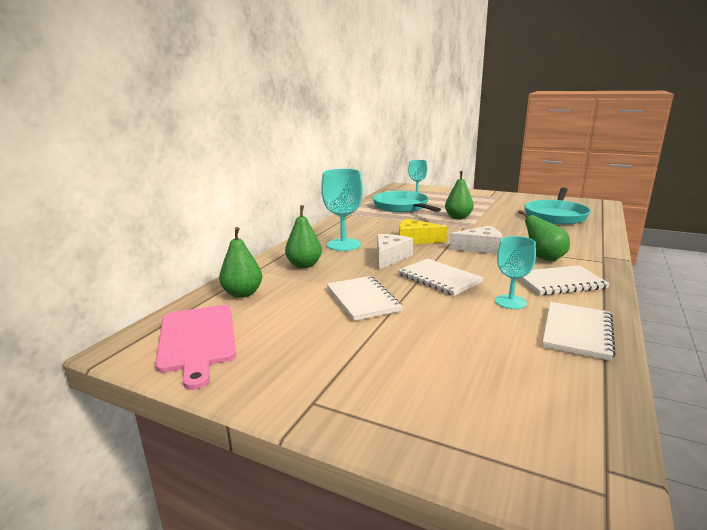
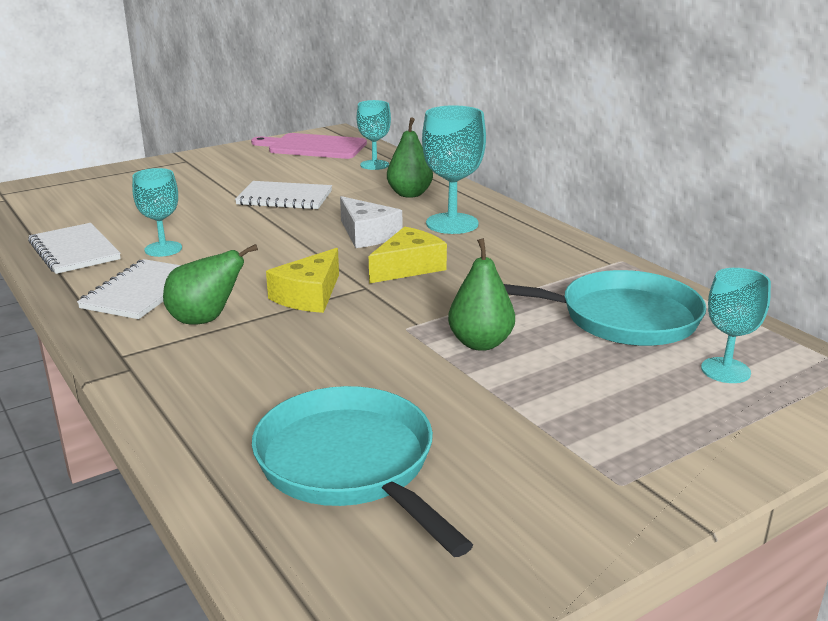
camera: 120 degrees right, 5 degrees up
(242, 293) = (374, 165): green pear -> turquoise goblet
(439, 278) = (267, 238): white notebook -> none
(480, 248) = (309, 295): white cheese -> yellow cheese

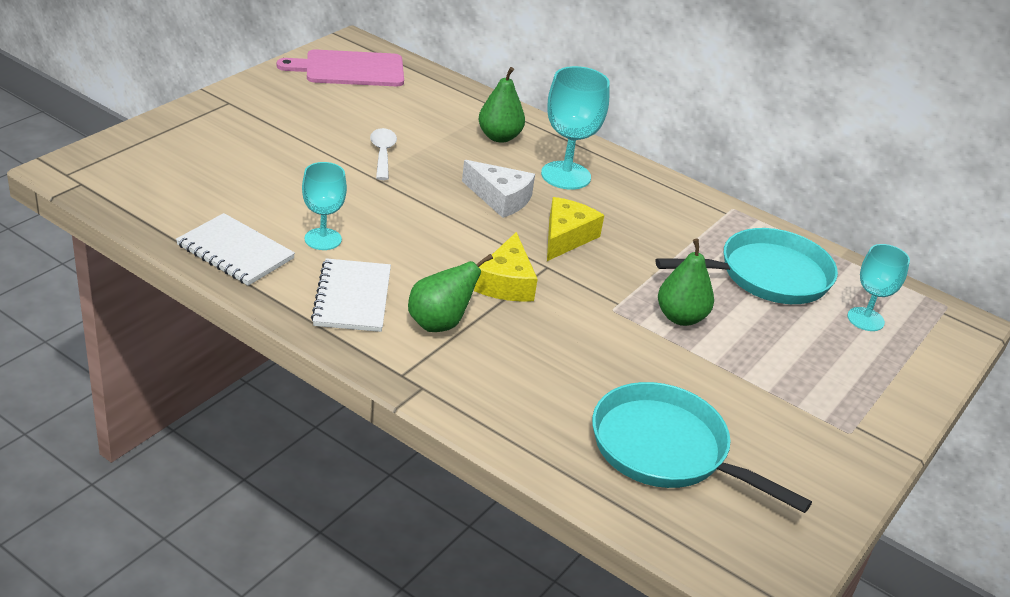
camera: 25 degrees left, 10 degrees up
(284, 198) = (382, 154): white notebook -> white spoon
(374, 165) = (434, 95): turquoise goblet -> none

